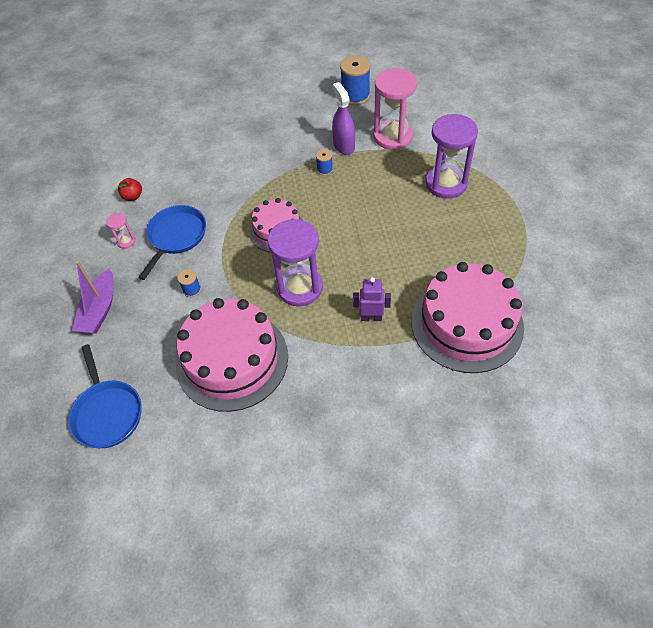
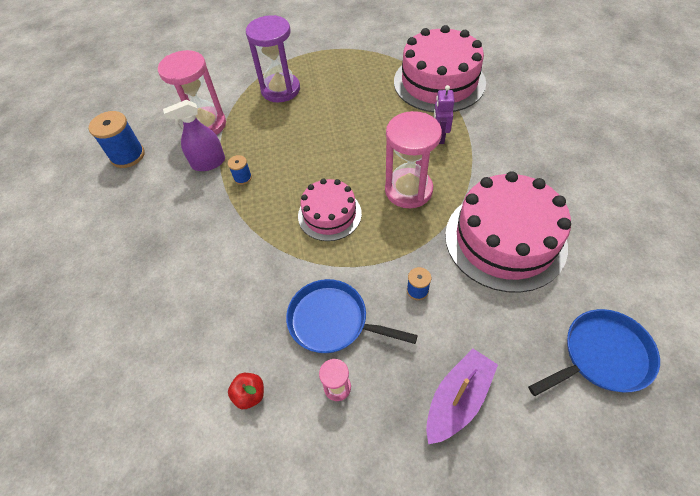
camera: 90 degrees left, 0 degrees up
(100, 310) = (457, 399): purple boat -> purple boat turned 60 degrees counterclockwise
(300, 287) = (408, 190): purple hourglass -> pink hourglass

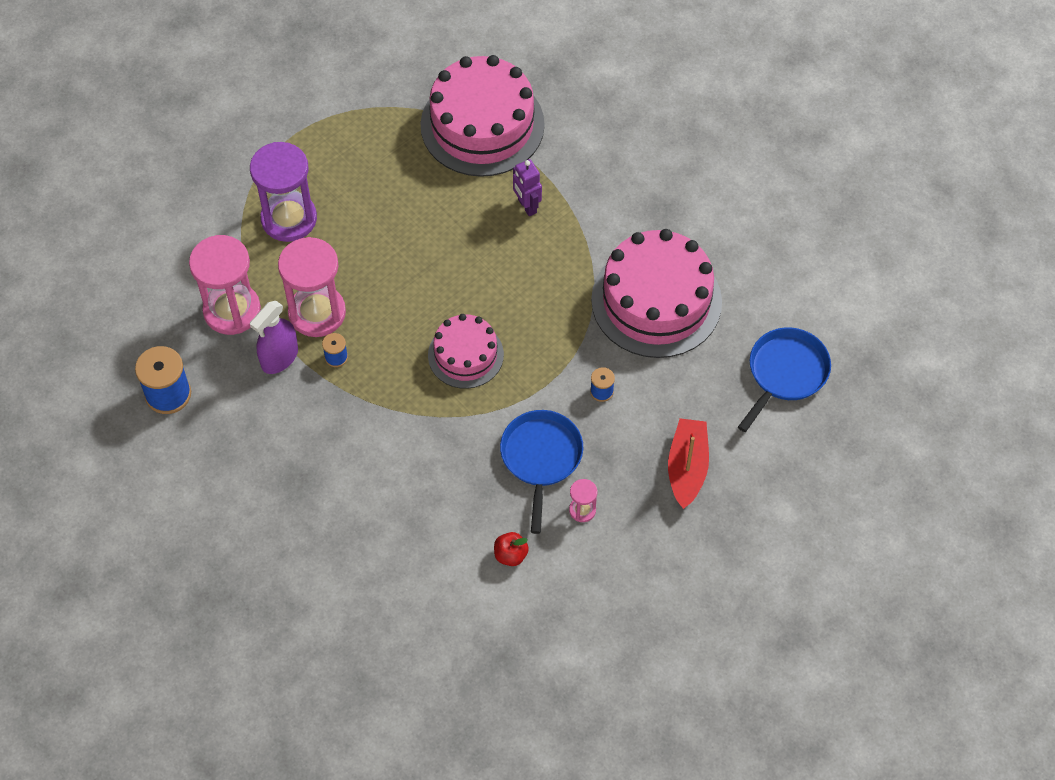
camera: 35 degrees left, 5 degrees up
(332, 321) = (541, 458): blue pan -> blue pan turned 105 degrees clockwise
(408, 190) = (531, 288): pink hourglass -> pink hourglass (317, 313)
(457, 399) = (687, 467): purple boat -> red boat

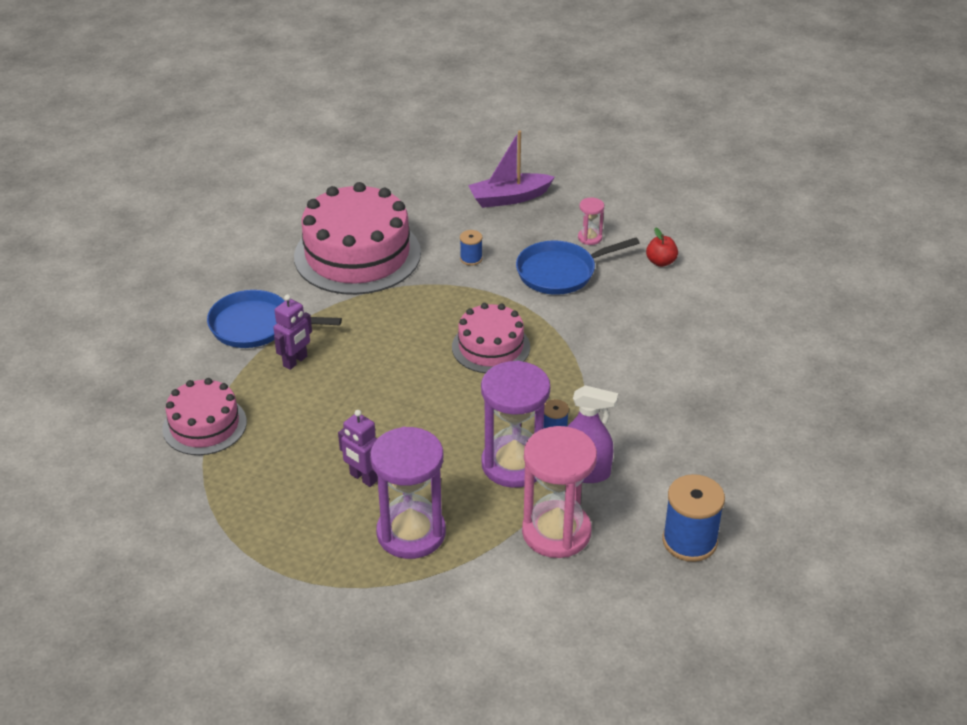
camera: 115 degrees left, 20 degrees down
(317, 313) = (514, 464): pink hourglass -> purple hourglass
(363, 208) = (363, 478): none -> purple robot
(482, 125) = (204, 425): pink cake -> pink cake, size x0.57
(687, 467) = (509, 198): red boat -> purple boat
(785, 373) = (386, 174): blue pan -> blue pan (256, 326)

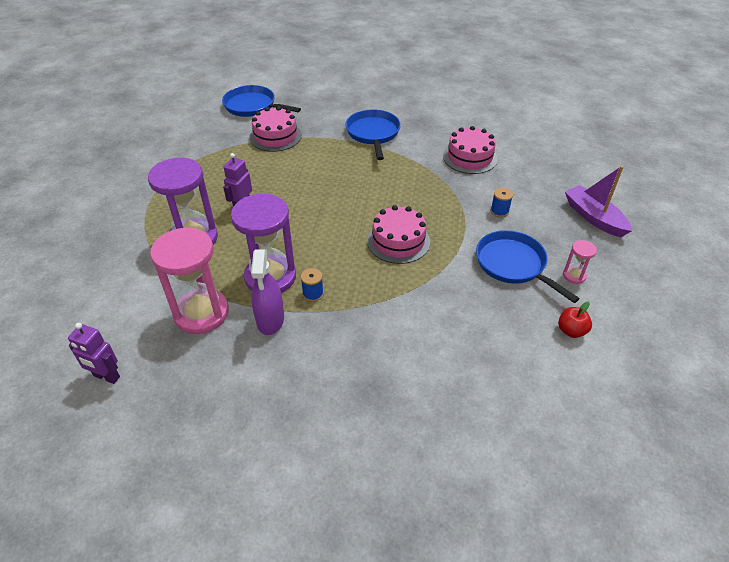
camera: 75 degrees right, 5 degrees up
(98, 442) = (252, 106): none -> blue pan
(295, 361) = (345, 156): purple robot -> purple robot (106, 376)
(357, 254) = (470, 157): pink cake -> pink cake, size x0.57
(689, 541) = (199, 402): blue spool -> none

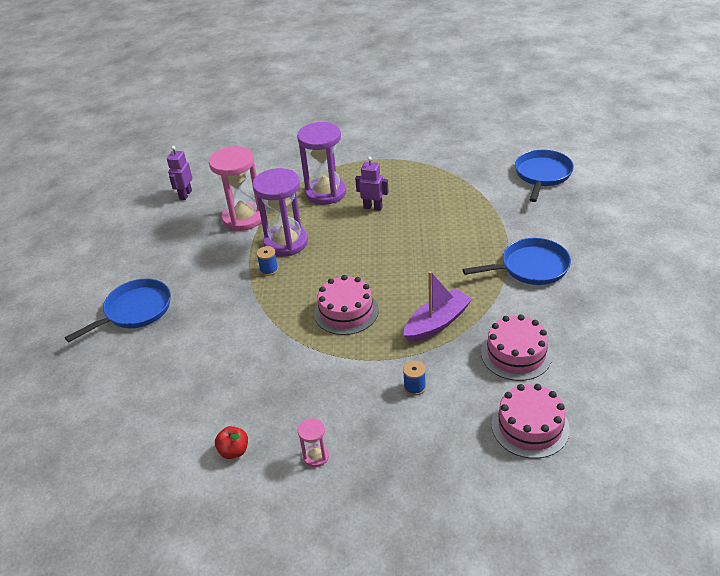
camera: 85 degrees right, 5 degrees down
(270, 319) = (239, 253): purple spray bottle -> none
(275, 136) = (493, 201): pink cake -> pink cake (530, 426)
(513, 264) = (325, 402): blue pan -> blue pan (135, 311)
(594, 217) = (427, 481): purple boat -> purple boat (437, 323)

